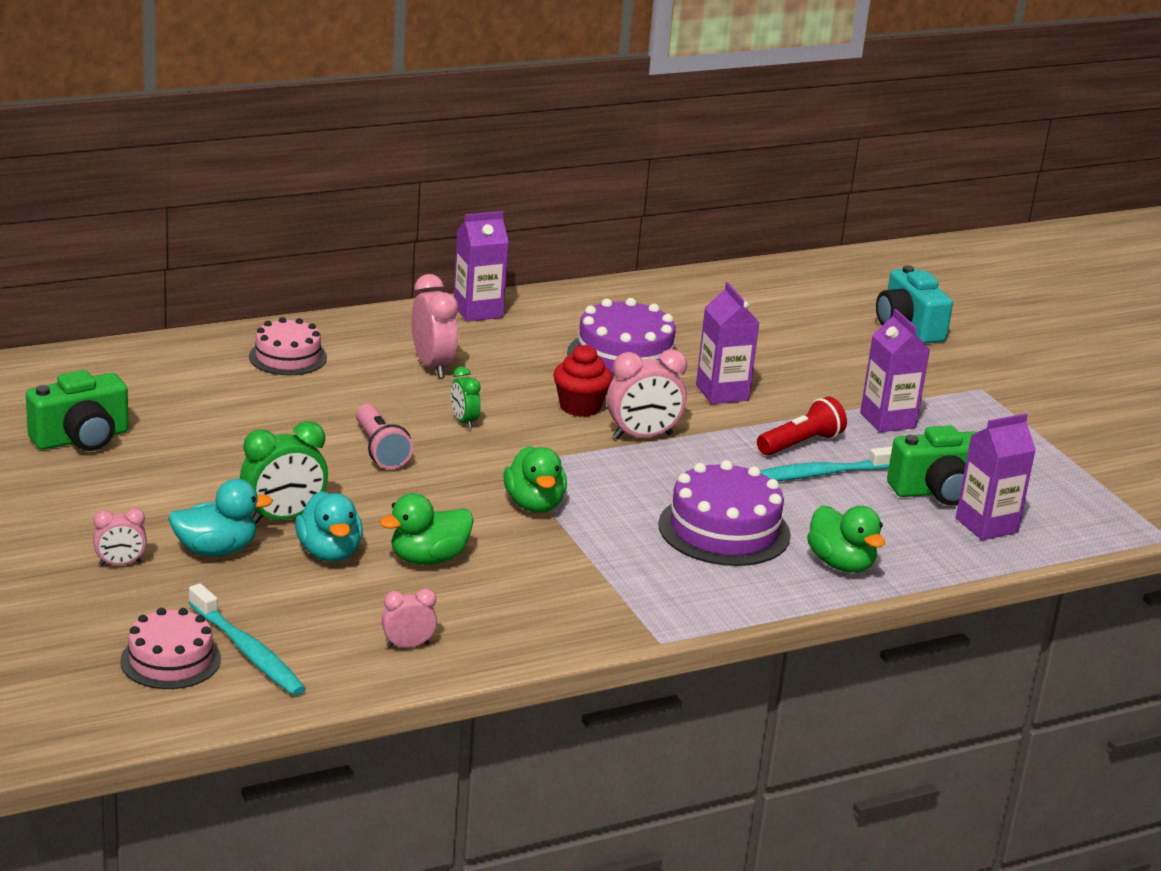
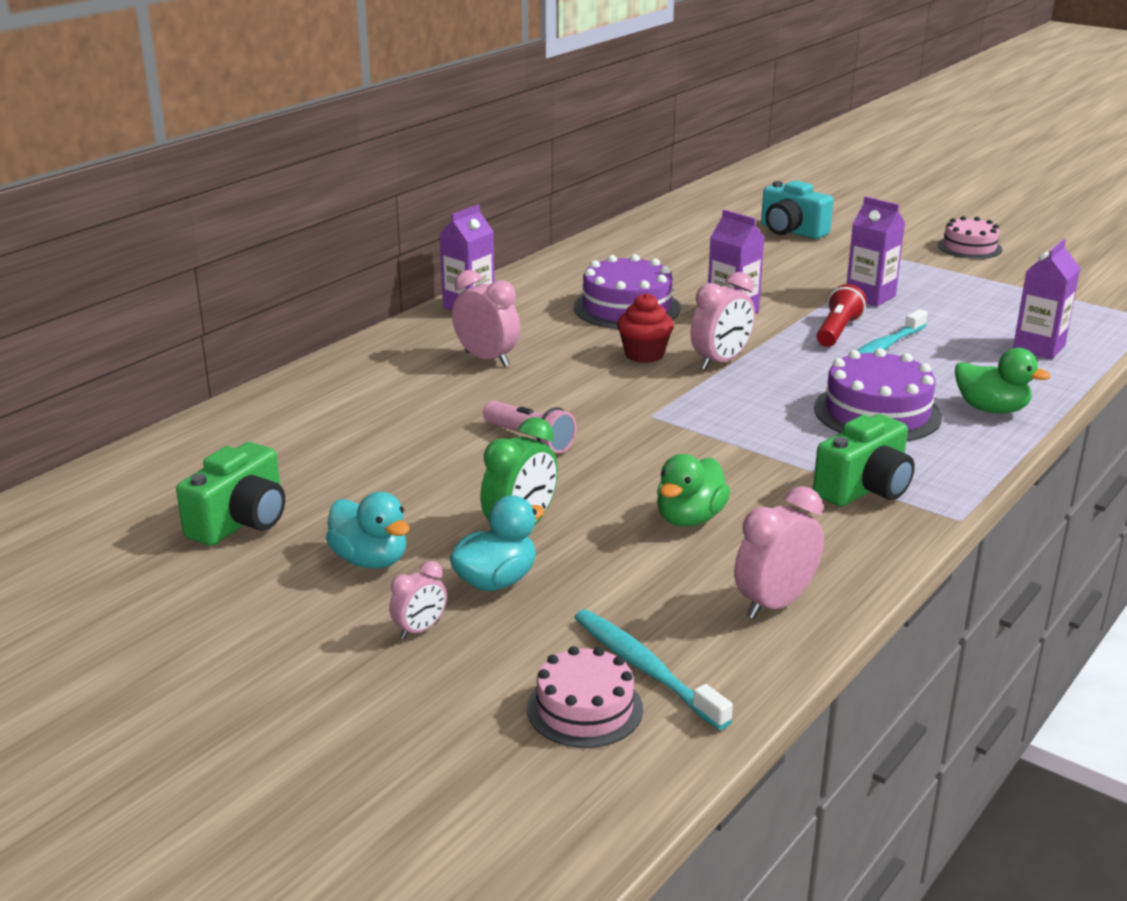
camera: 25 degrees left, 0 degrees up
(248, 651) = (645, 668): turquoise toothbrush -> turquoise toothbrush turned 150 degrees counterclockwise
(288, 357) = (353, 388): pink cake -> pink cake (969, 247)
(329, 553) = (600, 545): turquoise duck -> turquoise duck (370, 560)
(408, 645) = (775, 604): pink clock -> pink clock, size x1.74
(464, 421) = (569, 394): green clock -> none
(534, 504) = (713, 442): green duck -> none
(937, 491) = (973, 335): green camera -> green camera (864, 488)

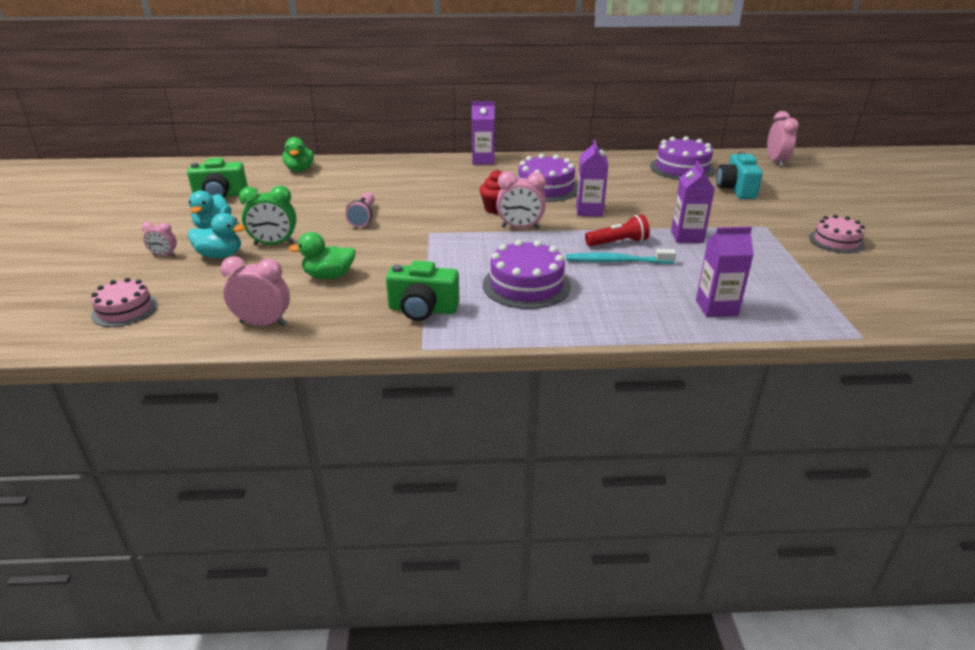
camera: 50 degrees right, 5 degrees up
(487, 359) = (433, 182): pink clock -> pink clock (776, 162)
(645, 668) = (171, 312): turquoise toothbrush -> none
(693, 228) = (682, 168): none -> purple cake
(991, 409) = (590, 317): green duck -> green duck (300, 169)

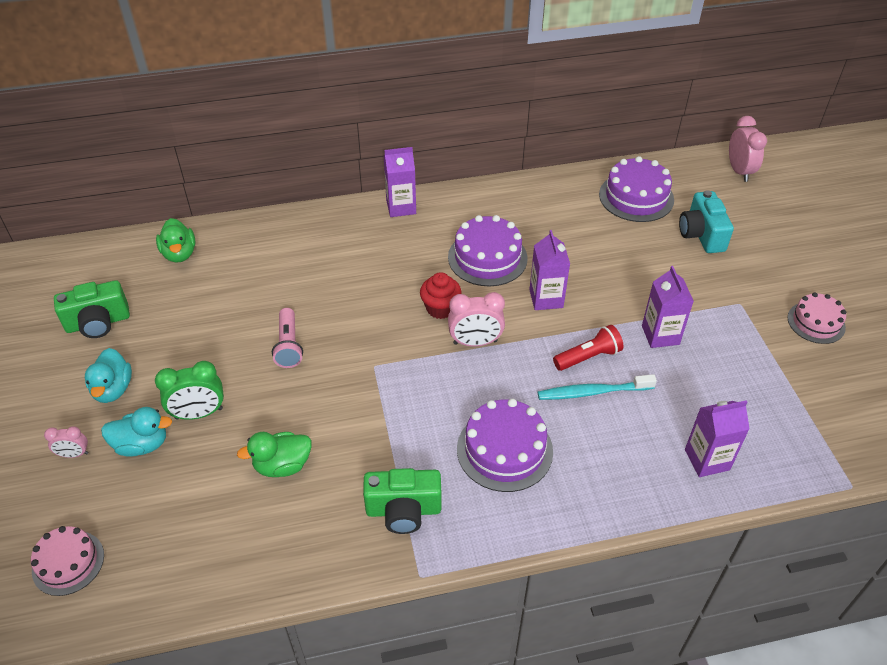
camera: 10 degrees left, 15 degrees up
(263, 324) = (236, 562): pink clock -> none

